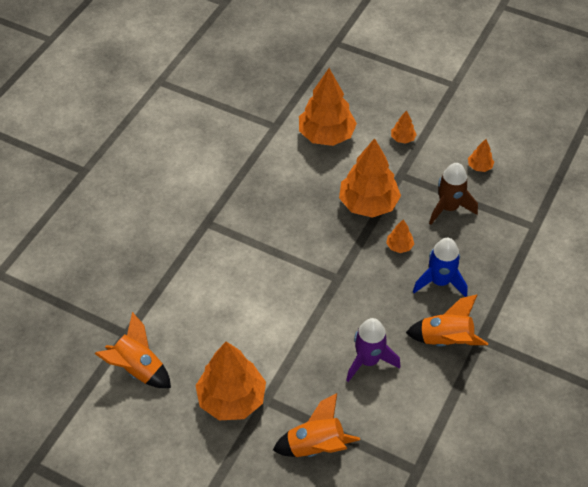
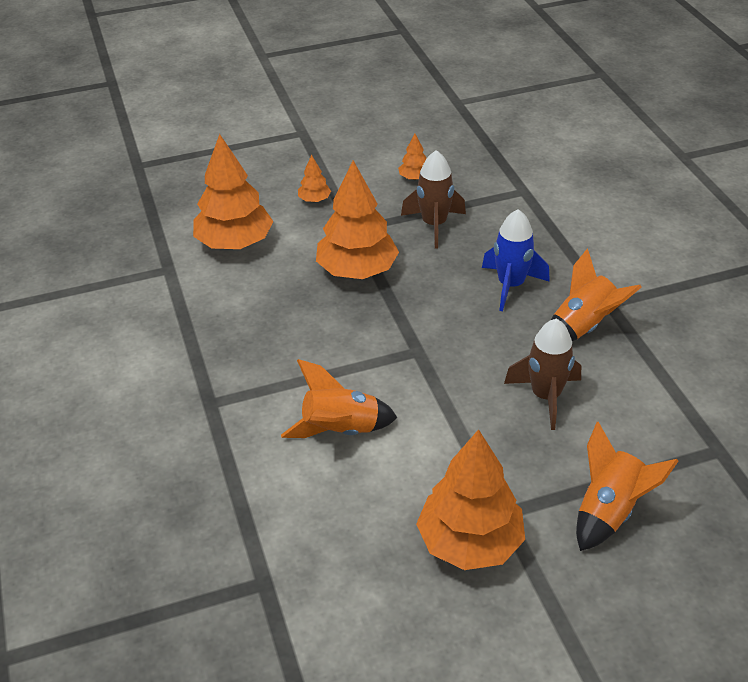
camera: 45 degrees left, 10 degrees down
(138, 369) = (328, 605): orange rocket -> orange rocket (340, 430)
(368, 360) = (545, 396): purple rocket -> brown rocket
(399, 246) = (435, 284): orange tree -> none

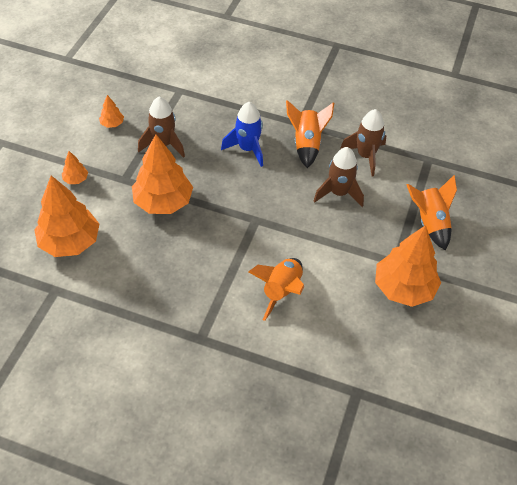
camera: 55 degrees left, 10 degrees up
(638, 387) = (365, 156): none -> brown rocket

